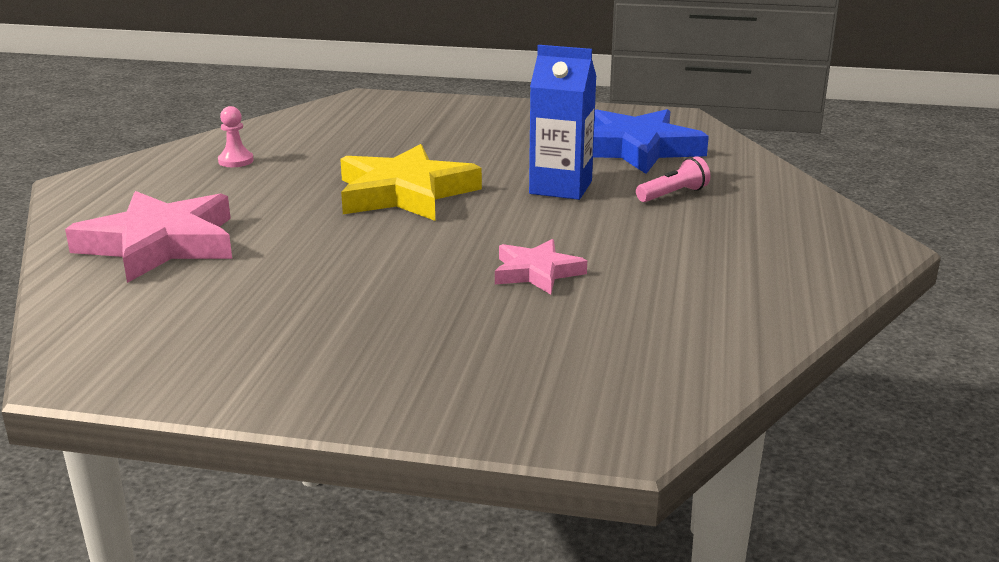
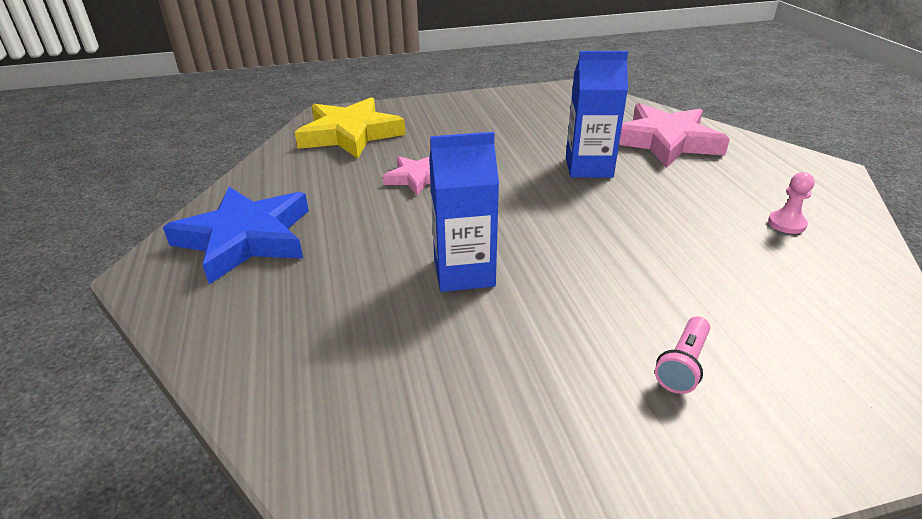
camera: 155 degrees right, 10 degrees up
(312, 237) = (588, 167): none -> blue carton
(405, 193) = (589, 225): yellow star -> yellow star (350, 134)
(636, 149) = (424, 386): blue star -> blue star (246, 238)
(673, 194) = (347, 294): pink flashlight -> pink flashlight (683, 365)

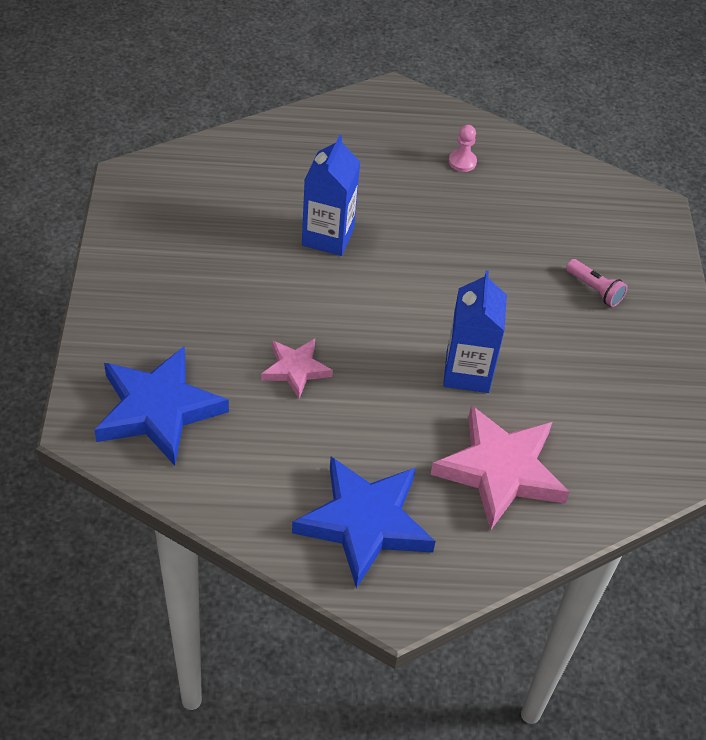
camera: 80 degrees left, 15 degrees up
(350, 134) = (158, 409): yellow star -> blue star
(666, 141) = (299, 163): pink star -> pink star (500, 470)

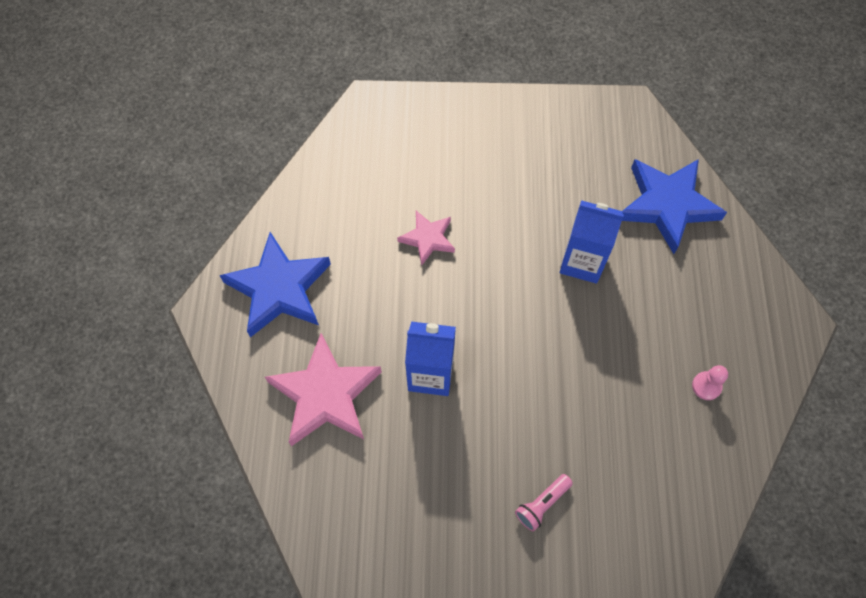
camera: 95 degrees right, 15 degrees up
(158, 409) = (385, 147): blue star -> blue star (667, 205)

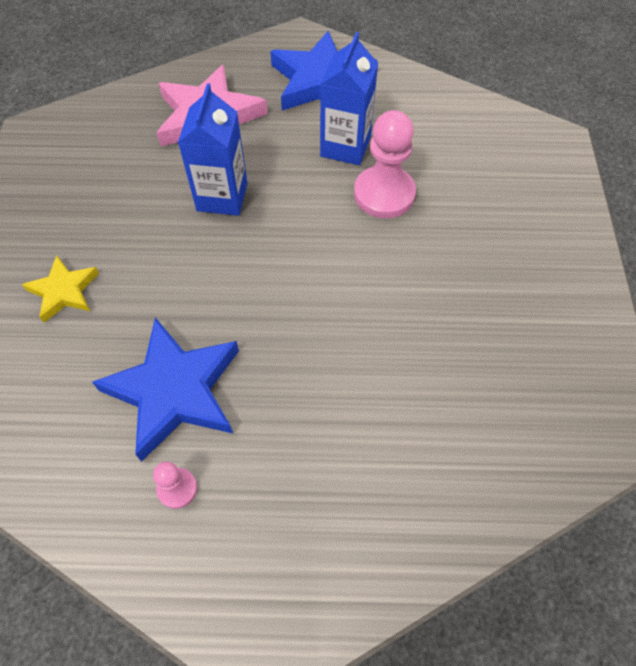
camera: 90 degrees right, 5 degrees down
(428, 239) = (384, 194): pink star -> pink pawn
(542, 504) = (64, 291): pink flashlight -> yellow star
(582, 262) = (360, 349): blue carton -> blue carton (345, 146)
(667, 205) = (457, 467): blue star -> blue star (174, 391)

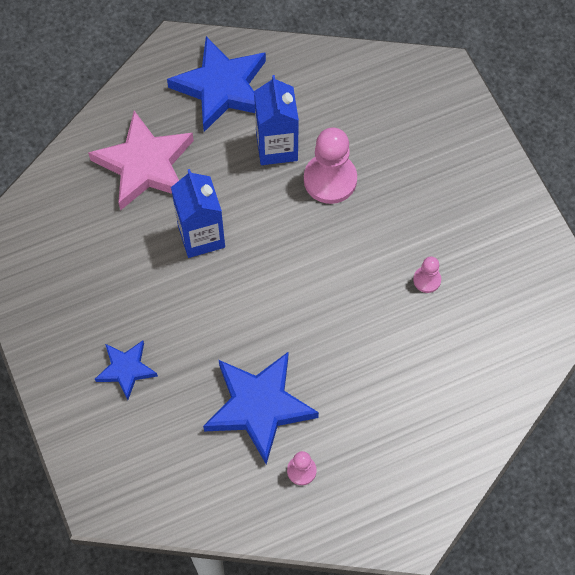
camera: 25 degrees left, 5 degrees up
(64, 291) = (126, 369): yellow star -> blue star
(441, 333) = (427, 280): none -> pink pawn

